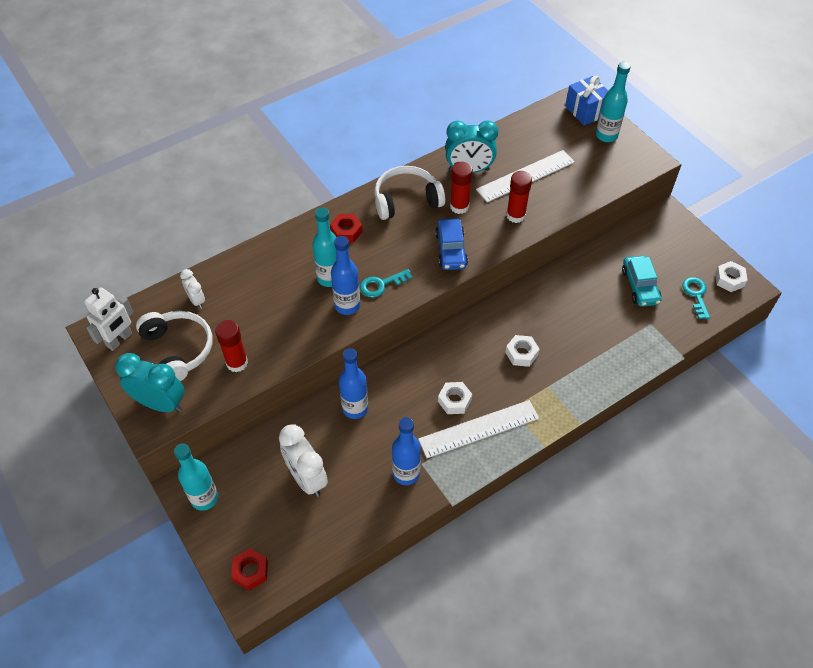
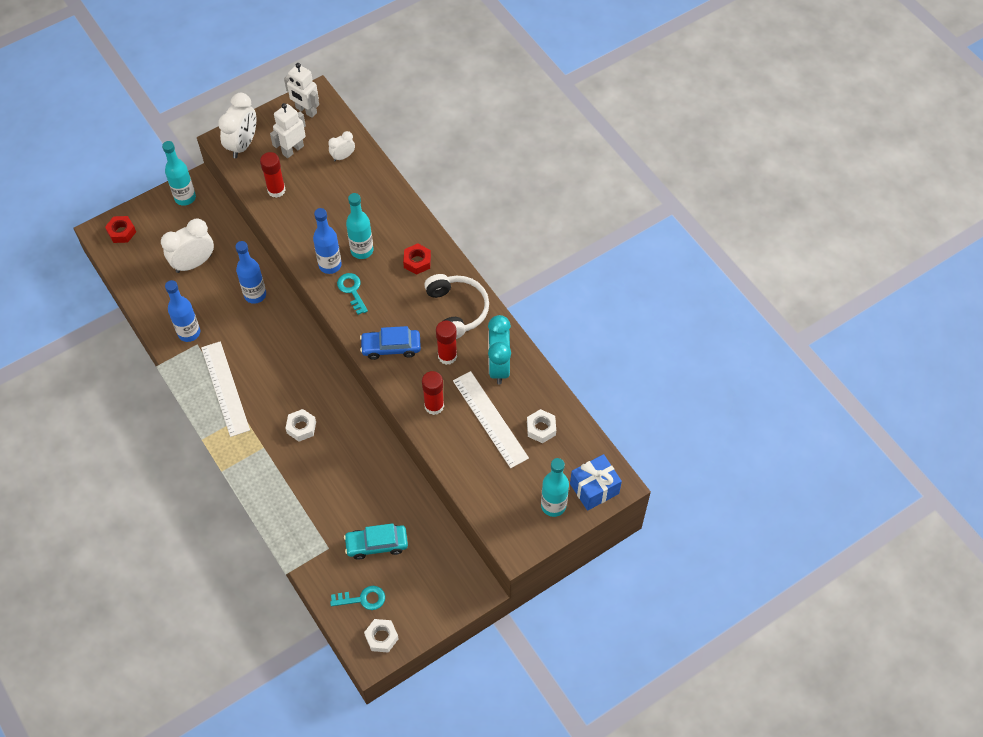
camera: 90 degrees right, 5 degrees up
(160, 403) = (243, 145): turquoise clock -> white clock
(178, 350) = (292, 150): white headphones -> white robot
(454, 401) = (255, 370): white nut -> white nut (541, 428)

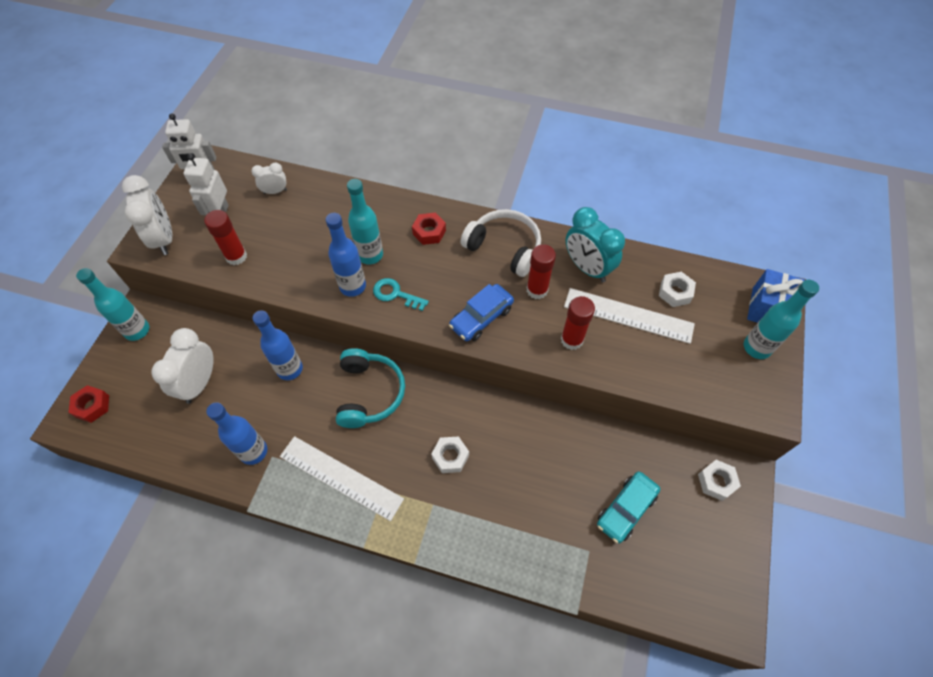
camera: 40 degrees left, 0 degrees up
(289, 348) = (369, 393): none -> turquoise headphones
(343, 156) = (275, 191): white clock -> white clock turned 60 degrees clockwise
(362, 599) = (668, 573): turquoise key -> none
(381, 637) = (723, 596): white nut -> white nut (716, 482)

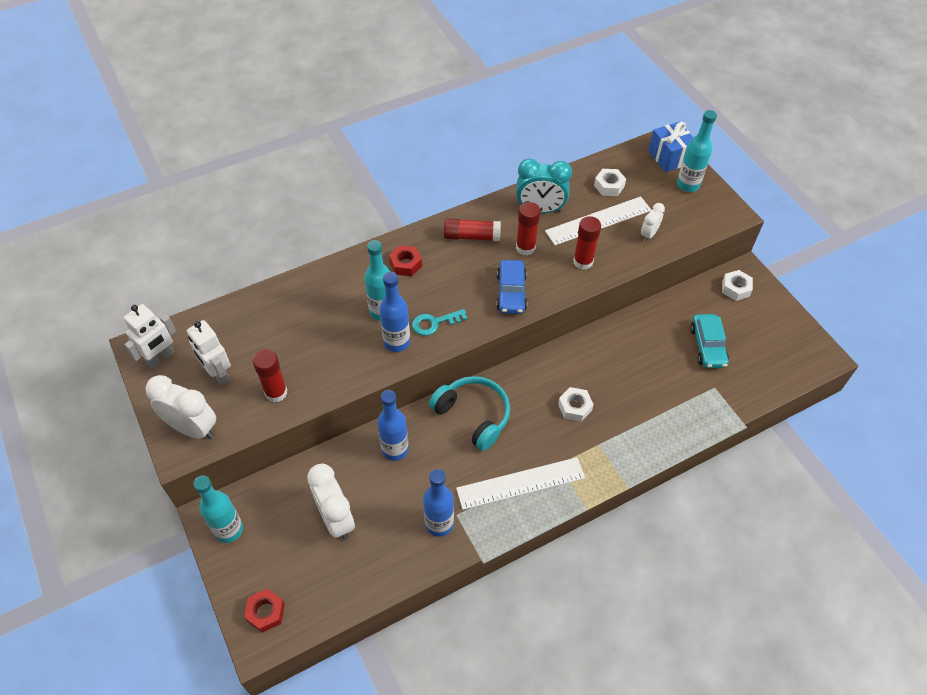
camera: 45 degrees left, 5 degrees down
(275, 191) = (244, 323): white clock -> white clock (648, 234)
(504, 248) = (471, 236): white headphones -> red glue stick

